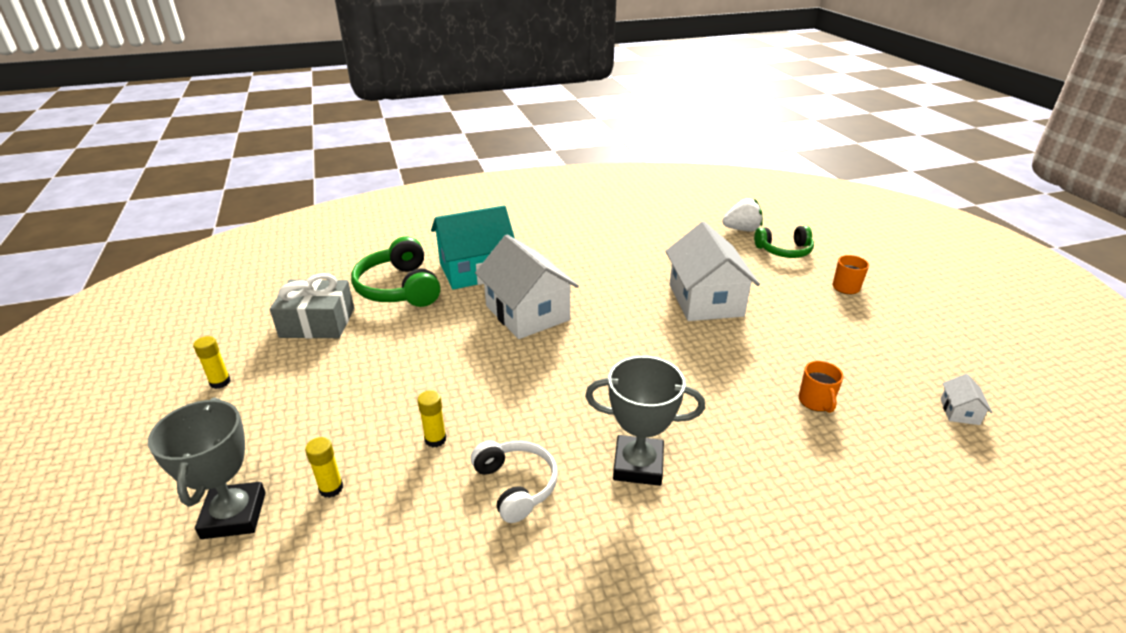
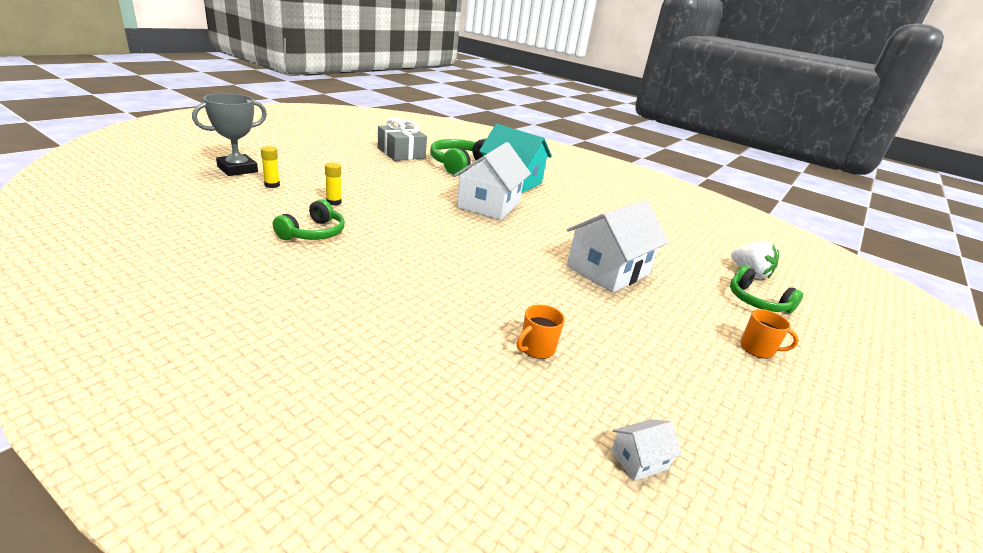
camera: 50 degrees right, 5 degrees down
(220, 382) = (329, 145): yellow glue stick -> none
(516, 485) = (313, 233): white headphones -> green headphones
(638, 465) = (369, 272): grey trophy -> none

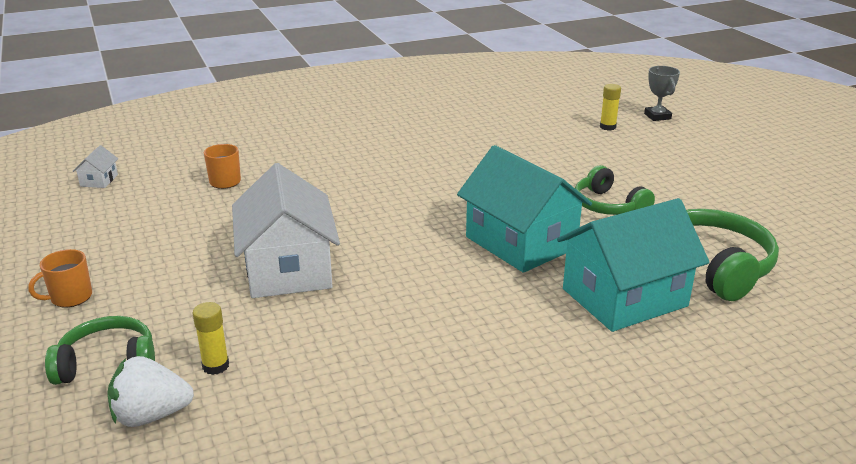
camera: 125 degrees right, 0 degrees up
(237, 169) = (657, 116): grey trophy -> grey trophy, size x0.60
(313, 233) = (480, 132): green headphones -> green headphones (608, 206)
(333, 202) = (553, 149): yellow glue stick -> yellow glue stick (215, 366)
(401, 153) = (760, 221): grey gift -> none
(489, 205) = (520, 242): white house -> turquoise house

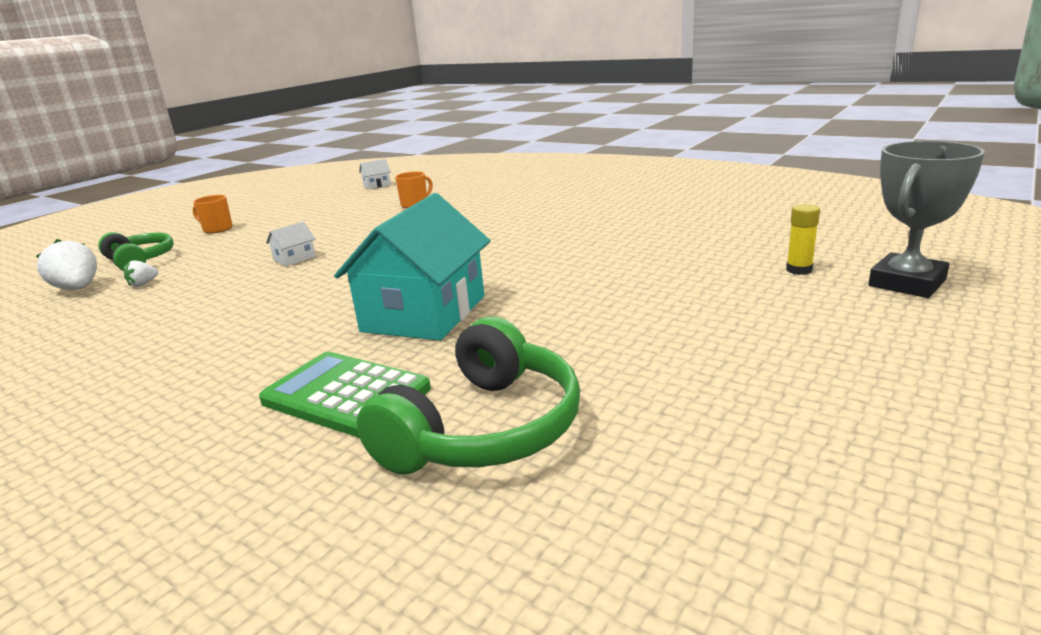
camera: 60 degrees right, 5 degrees down
(215, 366) = (143, 284): yellow glue stick -> white strawberry
(288, 269) = (295, 258): white house -> white house, size x0.40
(608, 206) = (571, 328): green headphones -> none
(624, 297) = (346, 395): turquoise house -> green calculator
(657, 116) = (906, 283): grey trophy -> grey trophy, size x1.66

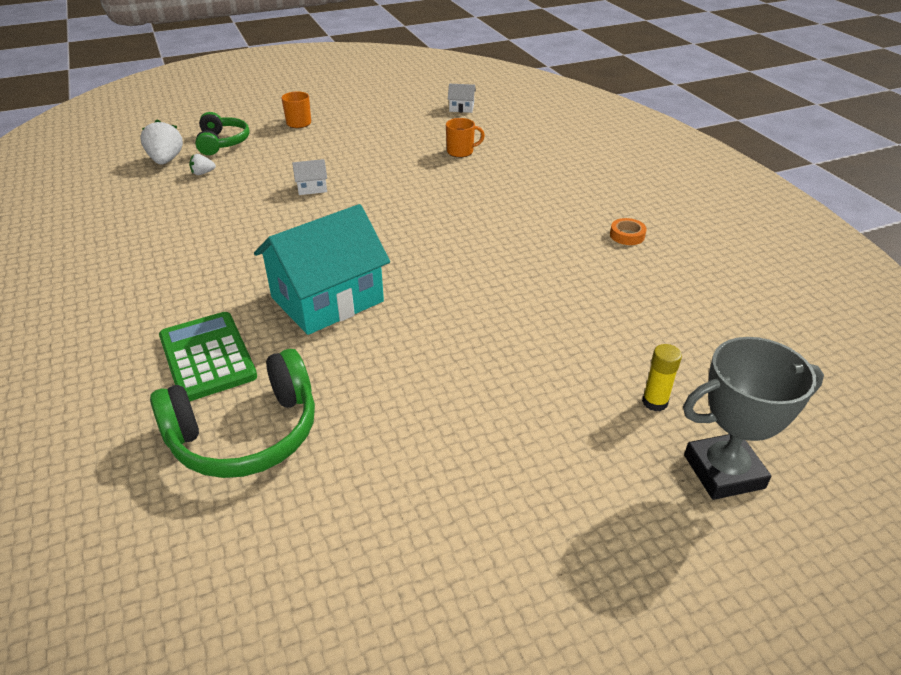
camera: 30 degrees right, 15 degrees up
(626, 206) = (627, 235): none -> orange tape

